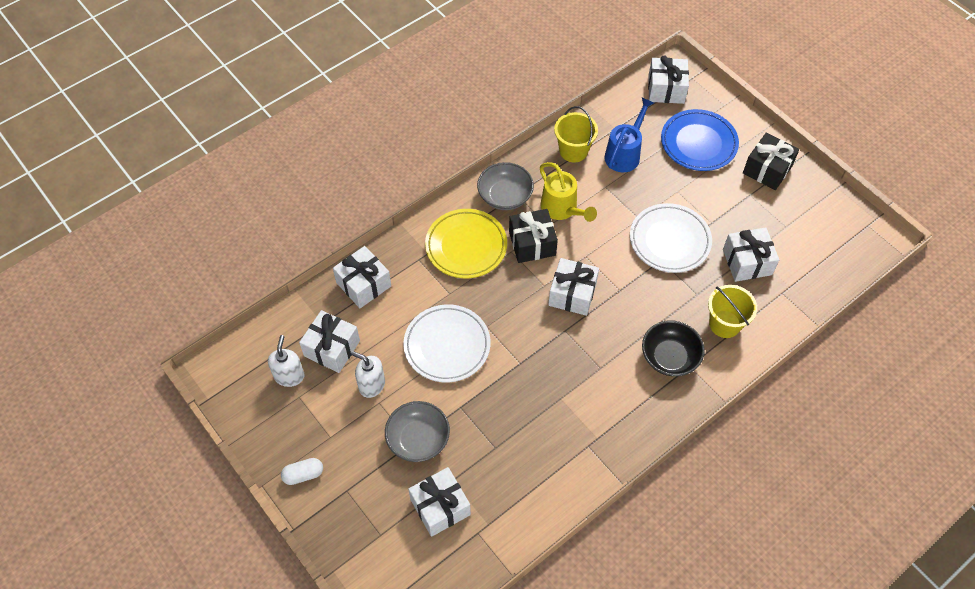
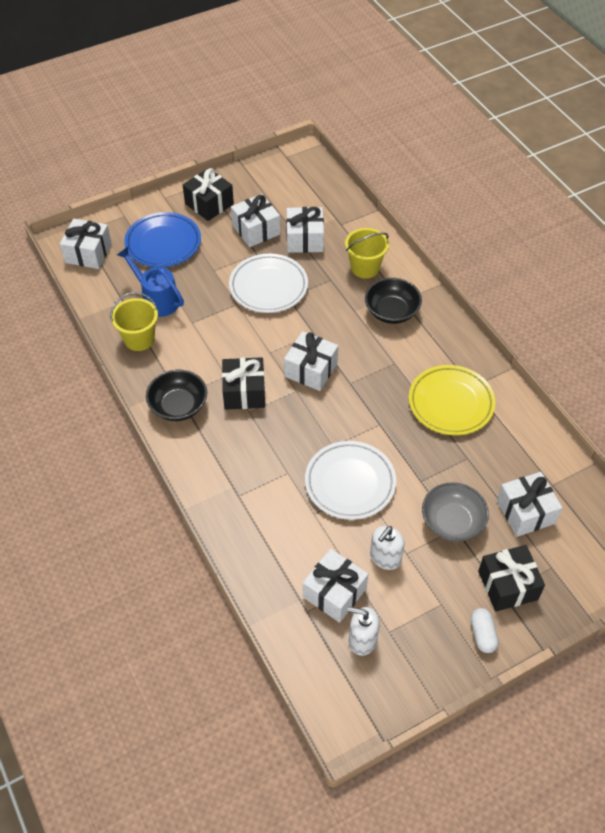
camera: 80 degrees left, 5 degrees down
(356, 494) = (507, 585): none -> black gift
(363, 284) = (258, 552): white gift -> white gift (256, 230)
(466, 246) = (233, 449): yellow plate -> yellow plate (451, 403)
(505, 196) = (178, 406): grey bowl -> black bowl
(562, 209) = (209, 361): yellow watering can -> none

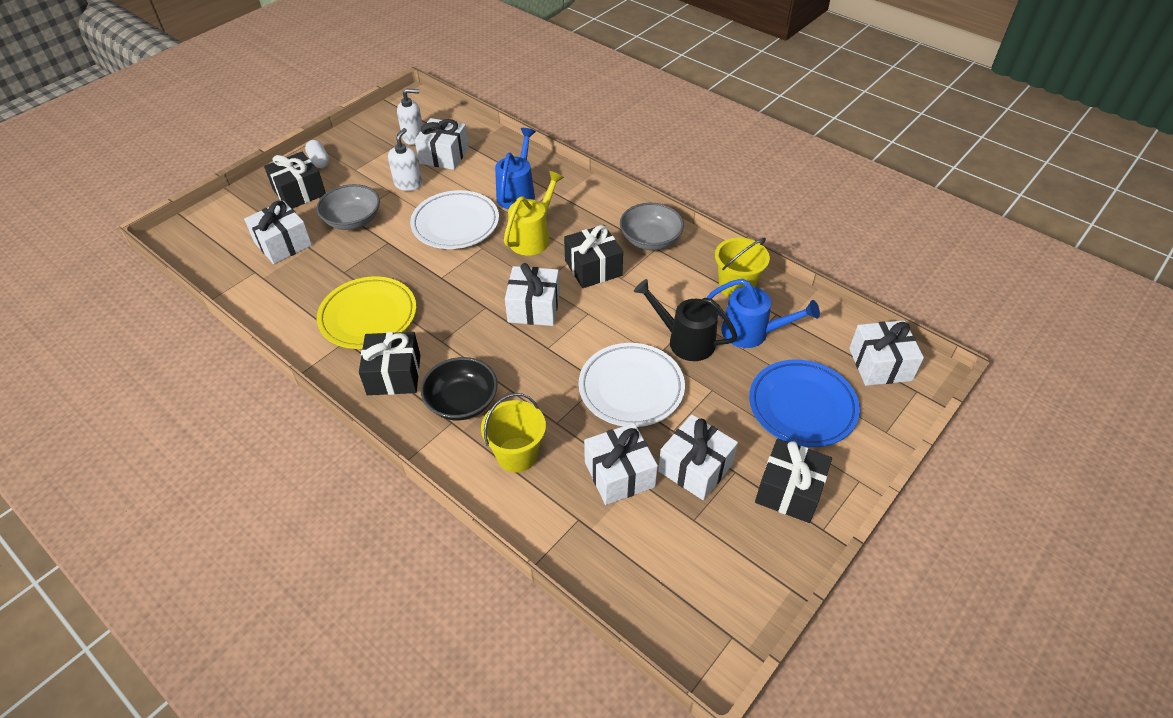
camera: 160 degrees right, 5 degrees down
(178, 406) = (650, 240): black bowl -> grey bowl
(209, 309) = (684, 340): none -> black watering can
(274, 505) = (518, 193): none -> blue watering can
(281, 443) = (533, 237): none -> yellow watering can
(437, 346) = (394, 375): none -> black gift

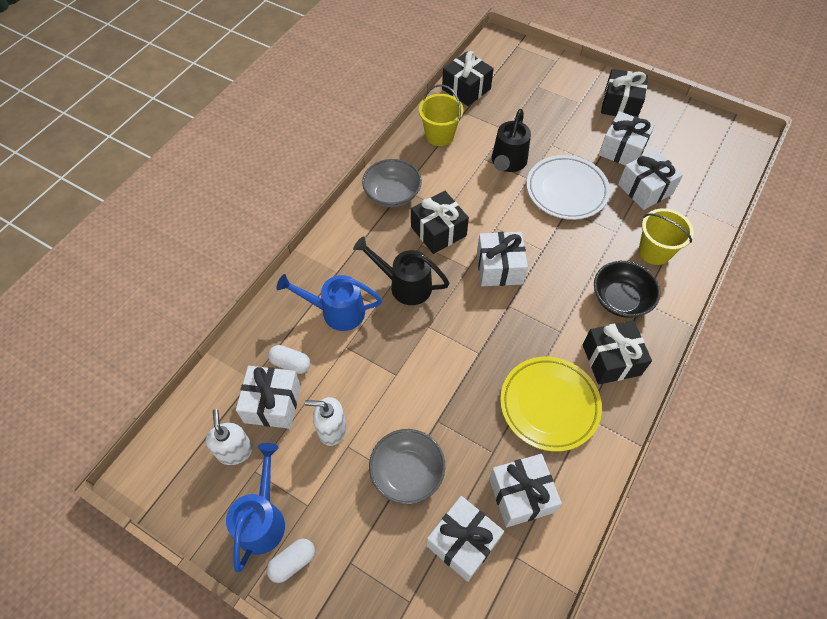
camera: 100 degrees left, 10 degrees up
(299, 192) = (362, 563): black gift -> black gift (466, 89)
(455, 224) = (396, 360): white plate -> none
(476, 165) = (290, 364): none -> white capsule
(533, 237) = (404, 285): yellow watering can -> black watering can
(752, 333) = (488, 125): blue watering can -> blue watering can (263, 518)
(802, 406) = (549, 98): blue plate -> none
(880, 364) = (498, 61): white gift -> white gift (521, 495)

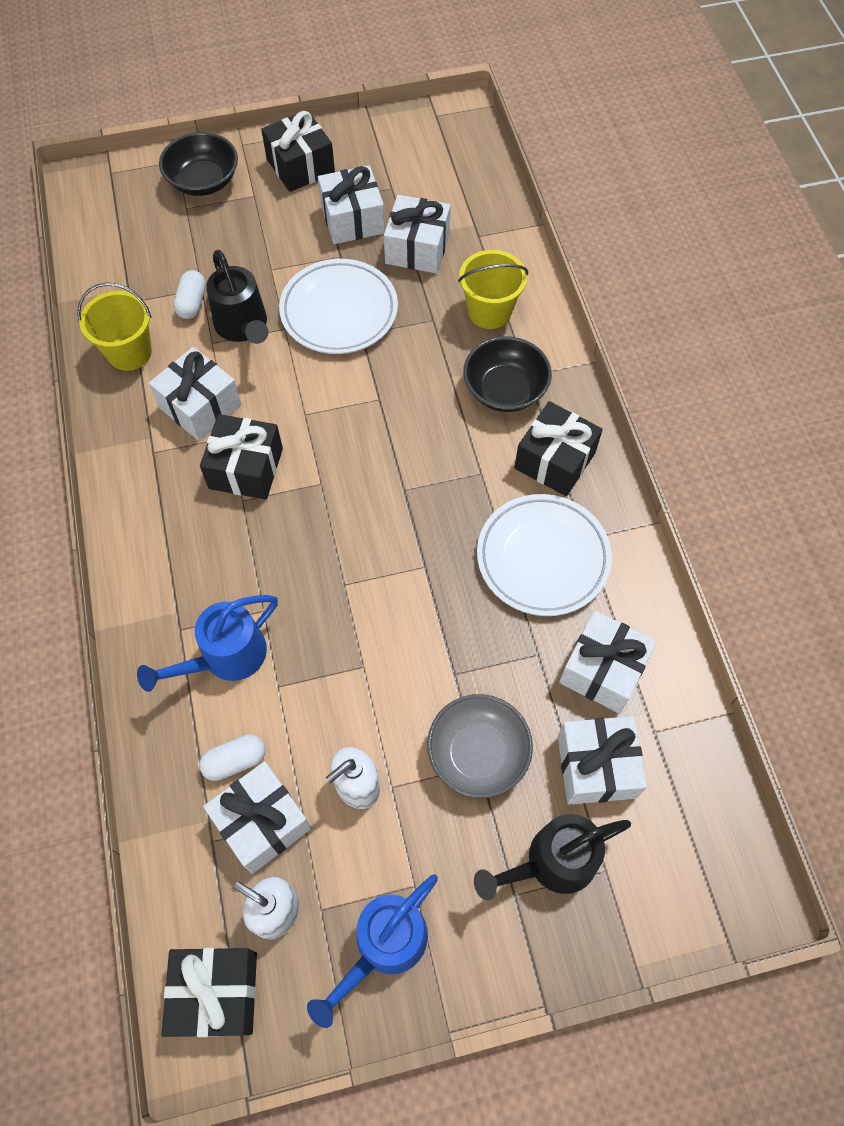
camera: 45 degrees left, 5 degrees up
(263, 518) = (383, 946): blue watering can -> blue watering can turned 105 degrees counterclockwise
(292, 562) = (459, 954): white capsule -> white capsule (192, 303)
(392, 194) = (146, 468): grey bowl -> none
(404, 285) = (271, 561): black watering can -> black watering can (551, 862)
(466, 89) = (103, 270): black gift -> black gift (216, 993)
(499, 268) = (354, 455): white gift -> white gift (200, 406)
(549, 405) = (543, 558): yellow plate -> white plate
(560, 79) = (203, 181): none -> black bowl

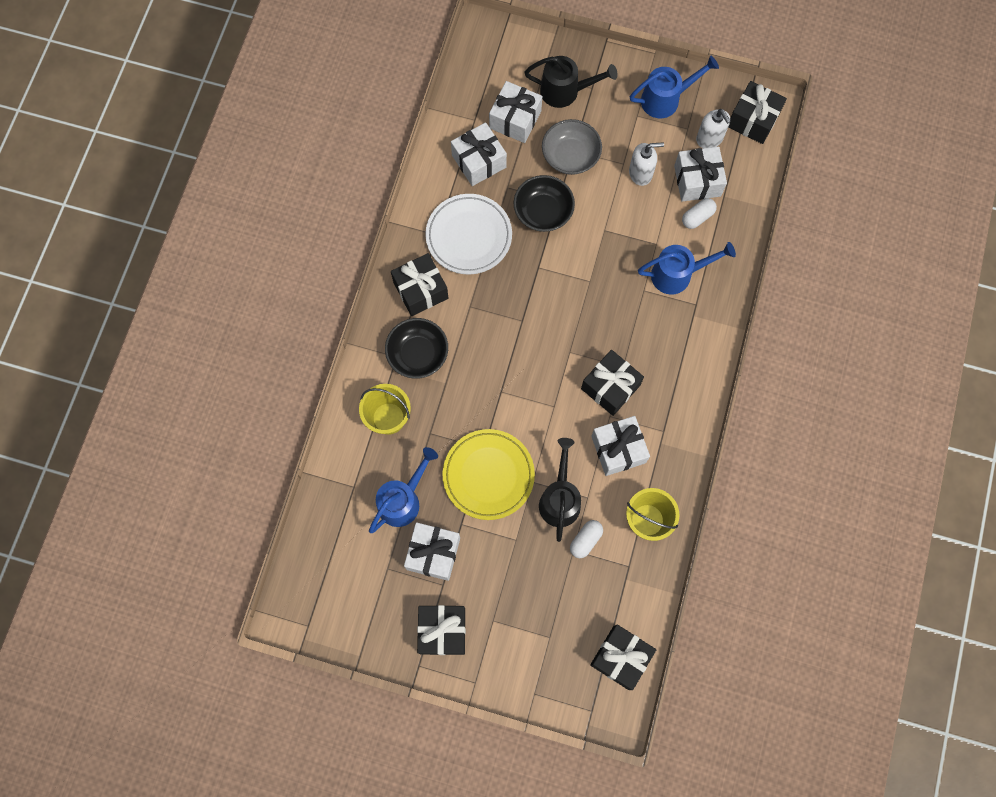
camera: 150 degrees left, 10 degrees up
(100, 223) = (621, 657): none -> black gift
(203, 181) = (523, 658): black bowl -> black bowl (543, 212)
(235, 761) = (697, 217): white capsule -> white capsule turned 45 degrees counterclockwise
(339, 311) = (488, 475): white plate -> yellow plate
(417, 248) = (403, 500): white gift -> blue watering can

